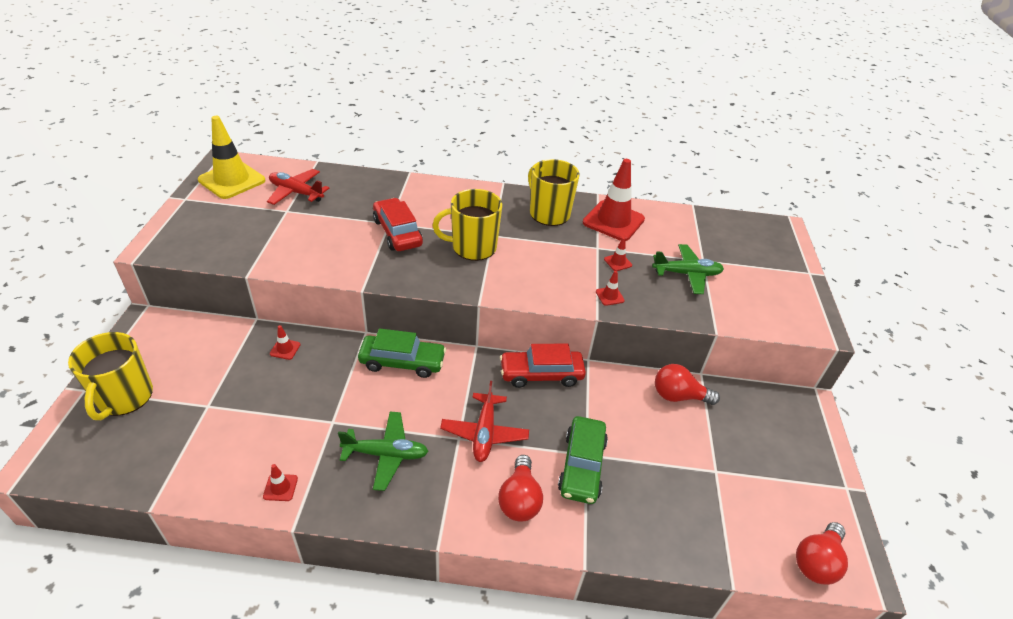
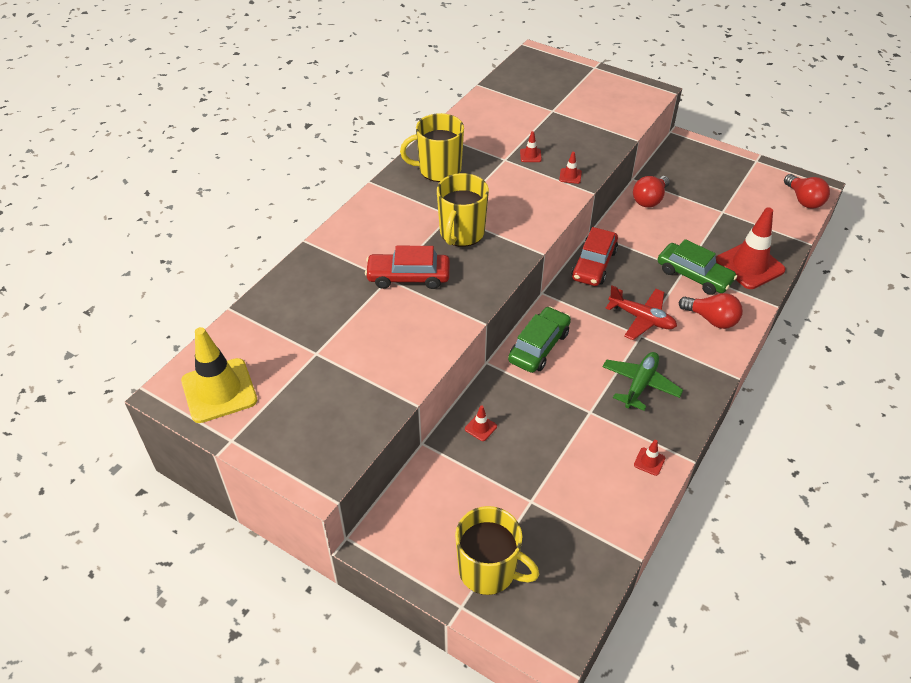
camera: 60 degrees left, 5 degrees up
(296, 192) = (285, 338): red plane -> none
(613, 221) = (473, 136): red traffic cone -> red traffic cone (749, 265)
(686, 274) = (565, 126): green plane -> none

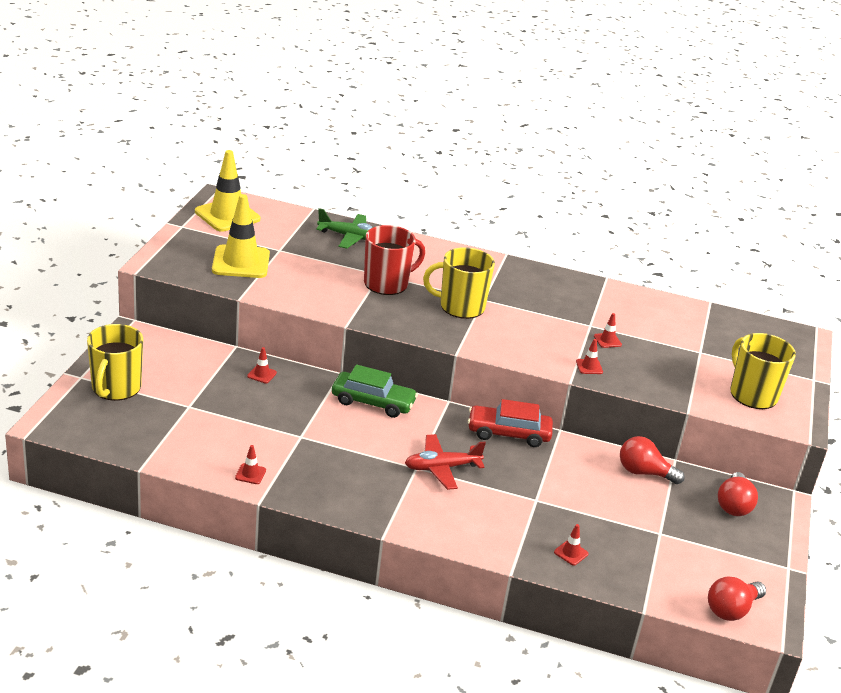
camera: 70 degrees right, 15 degrees down
(336, 392) = (241, 262): none -> yellow traffic cone
(408, 277) = (387, 283): red car -> red mug
(439, 169) = (547, 288): yellow mug -> yellow mug (752, 394)
(640, 384) = (347, 467): green plane -> green plane (350, 237)
(641, 318) = (441, 468): red plane -> red plane turned 60 degrees clockwise
(694, 275) = (529, 507): green car -> none
(711, 319) = (463, 519): red light bulb -> red light bulb (733, 505)
(749, 265) = (571, 553): red traffic cone -> red traffic cone, size x0.41

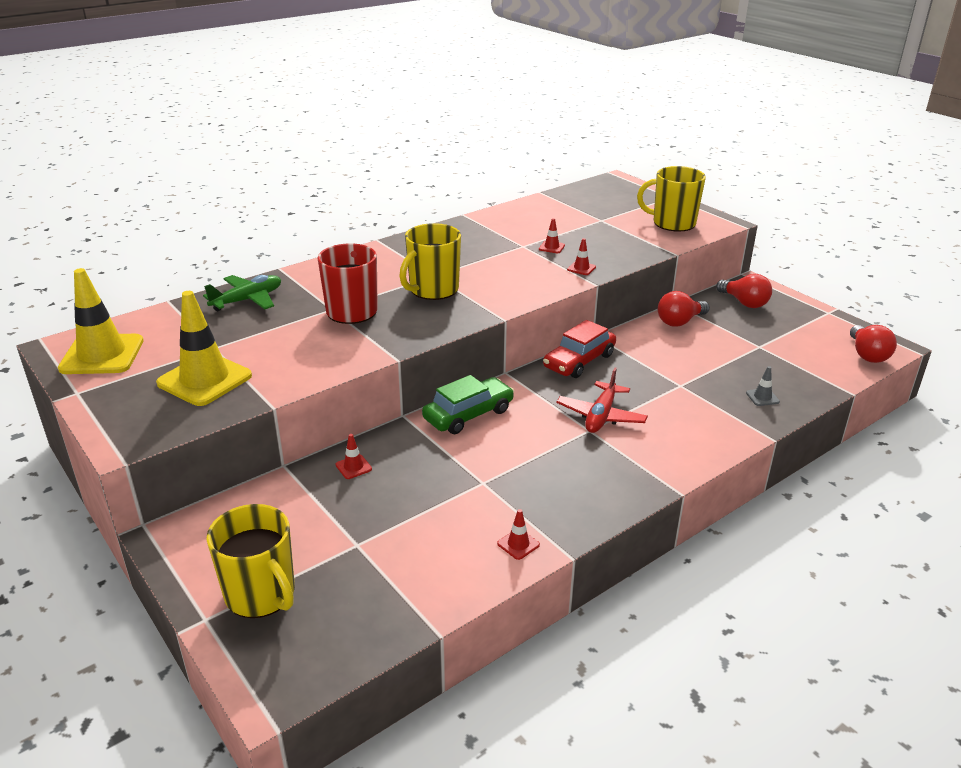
camera: 50 degrees left, 0 degrees up
(571, 553) = (762, 397): red traffic cone -> grey traffic cone

